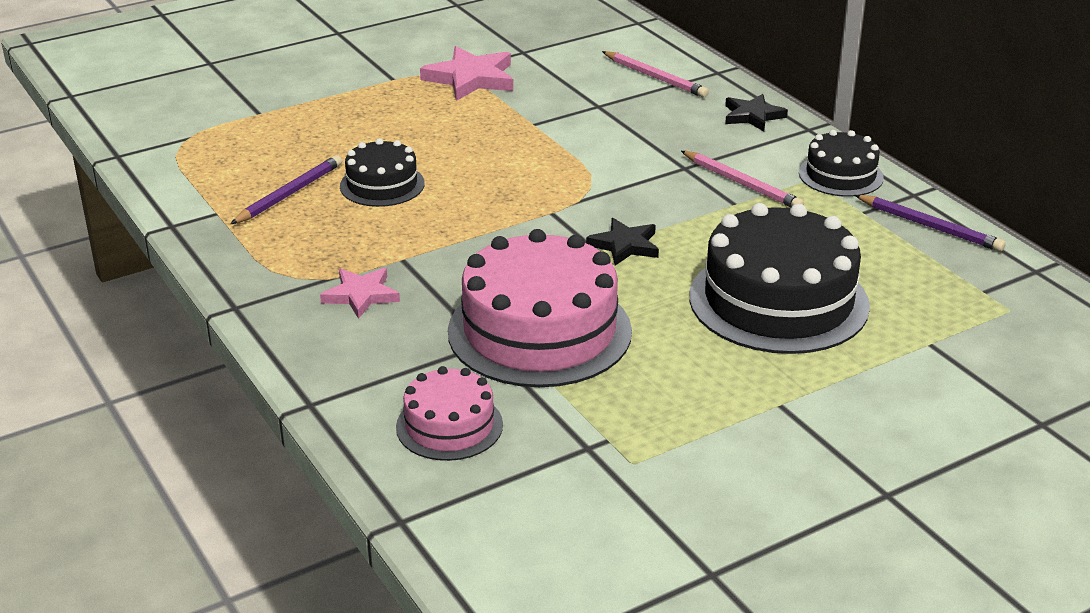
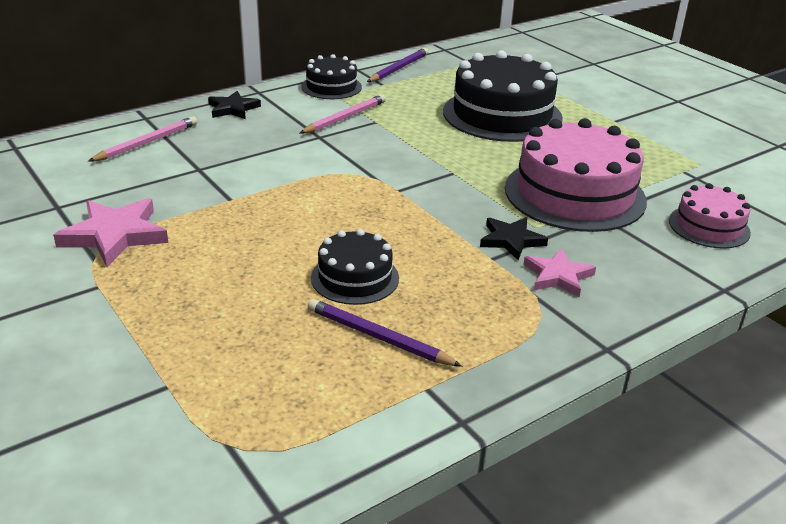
camera: 95 degrees left, 0 degrees up
(625, 245) = (444, 161): black star -> black star (511, 240)

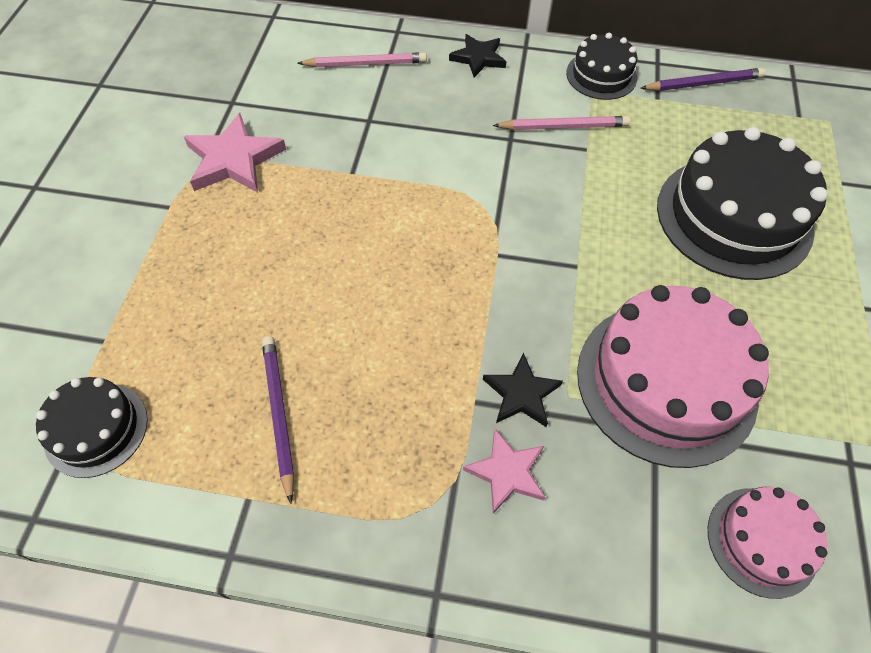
camera: 45 degrees right, 25 degrees up
(355, 278) = (338, 334): black cake -> black cake (96, 429)

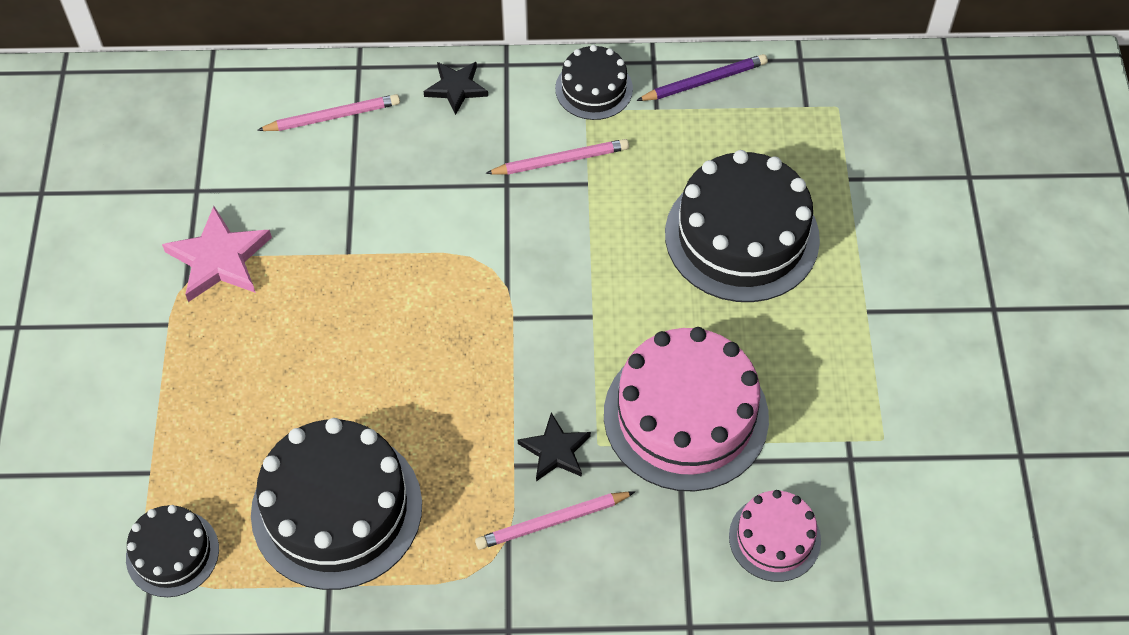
camera: 10 degrees left, 0 degrees up
(279, 414) = (337, 509): purple pencil -> black cake
(507, 472) = (552, 522): pink star -> pink pencil

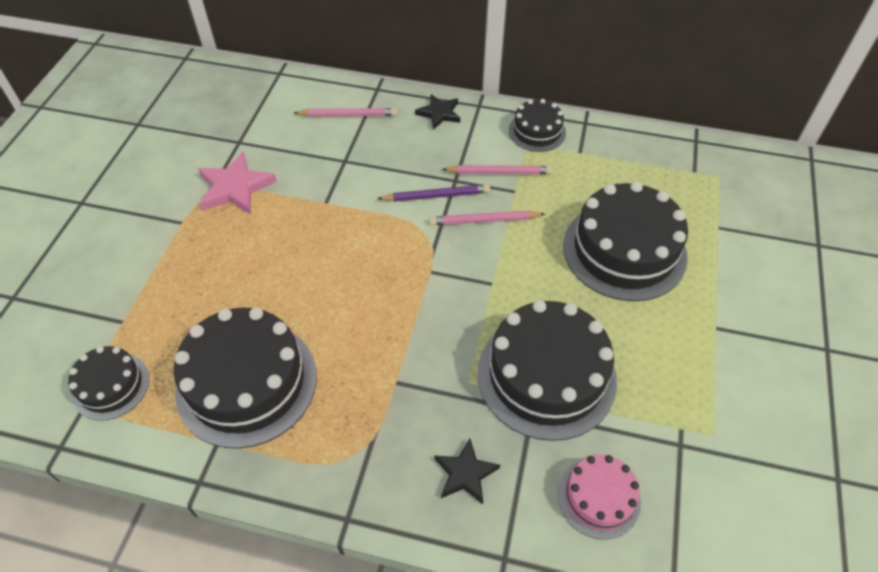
camera: 15 degrees right, 5 degrees down
(552, 522) = (412, 435): pink pencil -> pink pencil (484, 220)
(555, 450) = (432, 378): black star -> black star (465, 473)
(686, 416) = (546, 375): pink cake -> black cake
(704, 81) = (620, 141): purple pencil -> purple pencil (436, 196)

